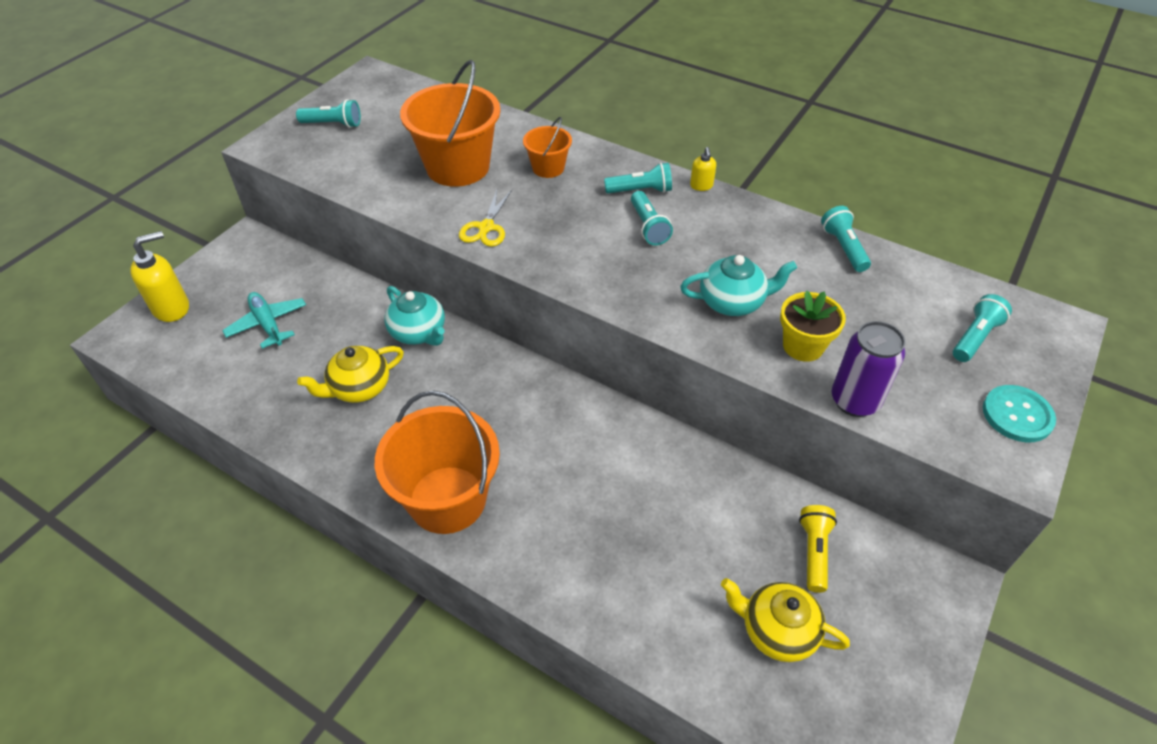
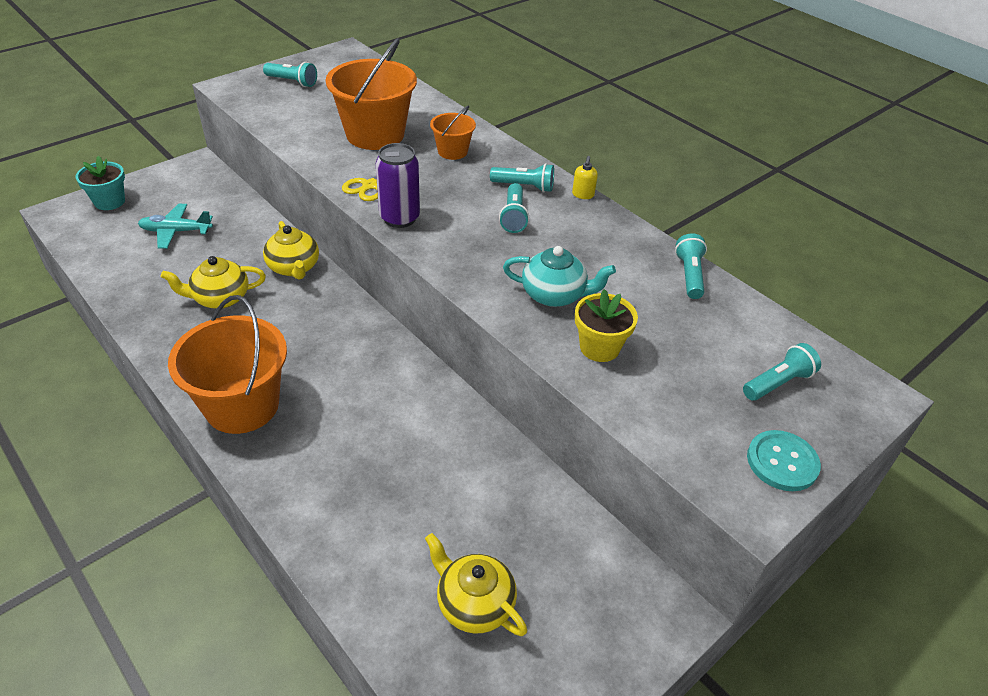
camera: 15 degrees right, 5 degrees down
(172, 308) = (109, 201): yellow soap dispenser -> turquoise flower pot
(268, 324) = (176, 231): turquoise plane -> turquoise plane turned 75 degrees counterclockwise
(419, 332) = (294, 268): turquoise teapot -> yellow teapot
(814, 552) = (548, 546): yellow flashlight -> none
(854, 401) = (622, 406): purple can -> purple can (399, 218)

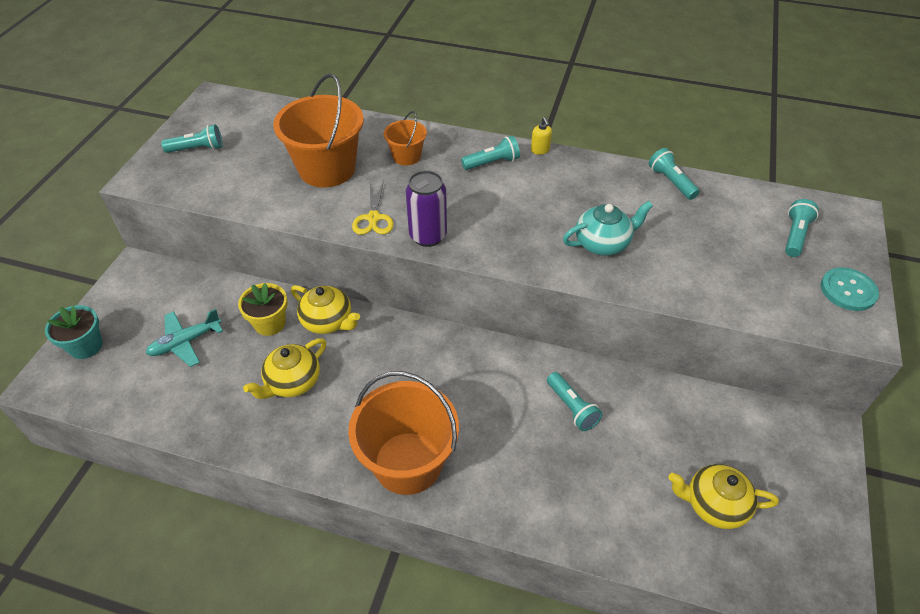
camera: 30 degrees left, 5 degrees up
(513, 216) = (510, 192): turquoise flashlight -> turquoise flashlight (572, 408)
(599, 347) = (671, 269): yellow flower pot -> yellow flower pot (270, 323)

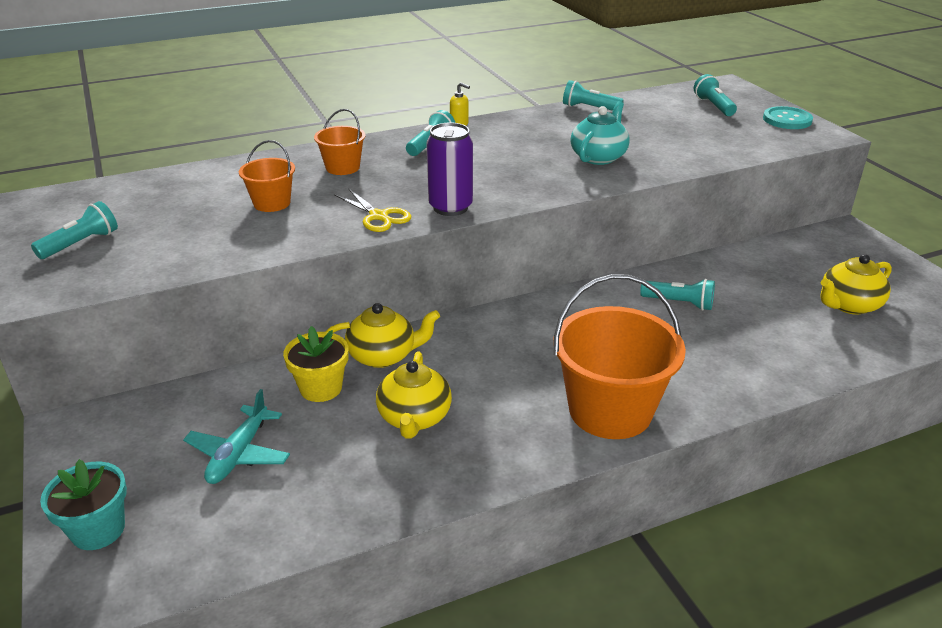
camera: 40 degrees left, 15 degrees down
(327, 169) = (272, 203): orange bucket -> orange bucket, size x0.51

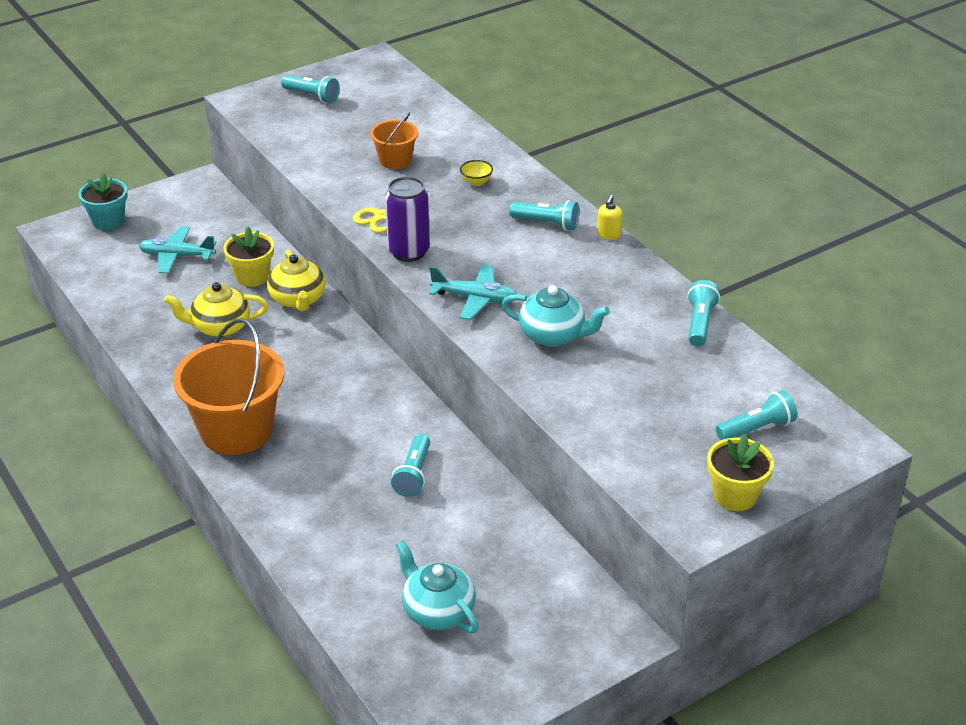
camera: 80 degrees right, 5 degrees up
(342, 167) = (476, 182): orange bucket -> yellow bowl
(539, 183) = (475, 298): none -> turquoise plane
(787, 120) = (735, 495): turquoise button -> yellow flower pot
(848, 305) = (437, 611): yellow teapot -> turquoise teapot

